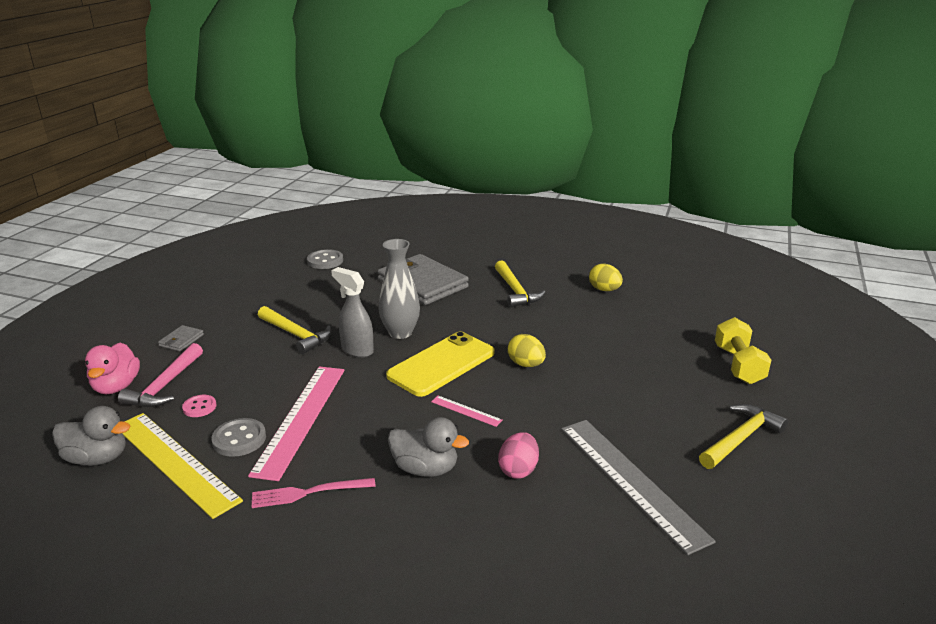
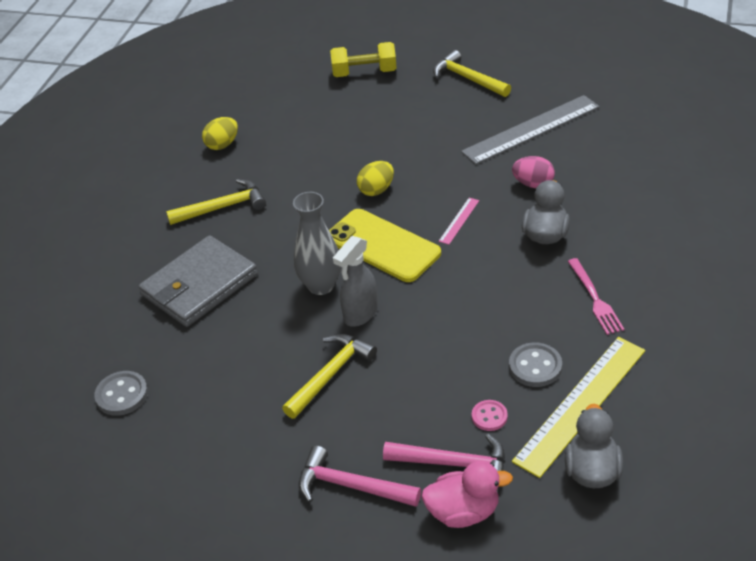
camera: 90 degrees left, 15 degrees up
(181, 340) = (351, 486): grey wallet -> pink hammer
(300, 418) = (493, 330): pink ruler -> none

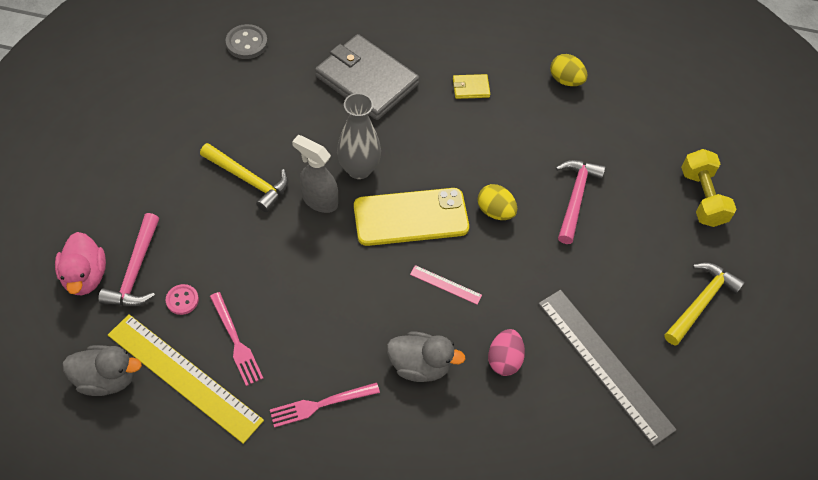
camera: 80 degrees right, 15 degrees up
(222, 207) = (471, 88): yellow hammer -> yellow wallet
(351, 486) = (127, 198): pink hammer -> pink hammer (575, 198)
(382, 246) = (411, 217): yellow phone -> yellow phone turned 45 degrees clockwise
(535, 366) = (236, 341): grey button -> pink fork

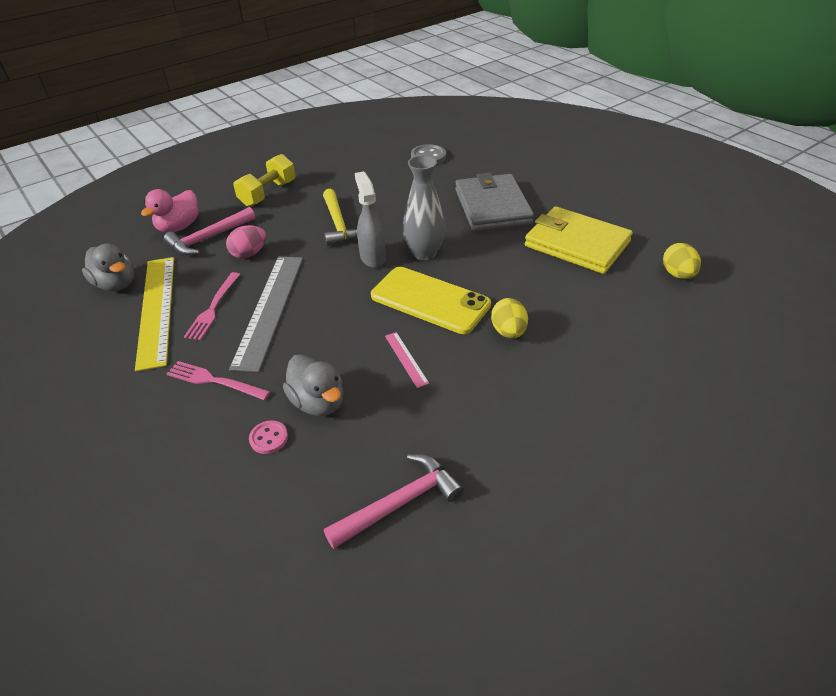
camera: 45 degrees right, 15 degrees down
(182, 300) = (213, 267): pink button -> pink button (269, 438)
(471, 88) = (576, 244): yellow wallet -> yellow wallet, size x2.41
(504, 359) = (394, 443): pink egg -> pink egg (249, 254)
(575, 198) = (600, 360): pink hammer -> pink hammer (399, 503)
(604, 365) = (488, 512): grey ruler -> grey ruler (269, 309)
(700, 302) = (663, 525): yellow hammer -> none
(702, 197) = (755, 432): yellow dumbbell -> yellow dumbbell (268, 193)

